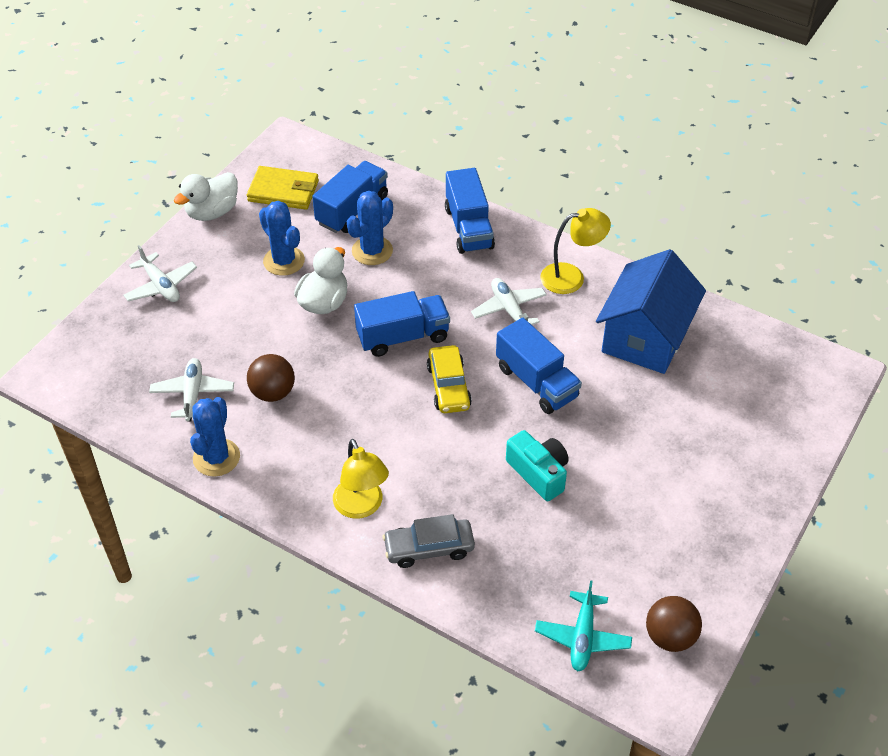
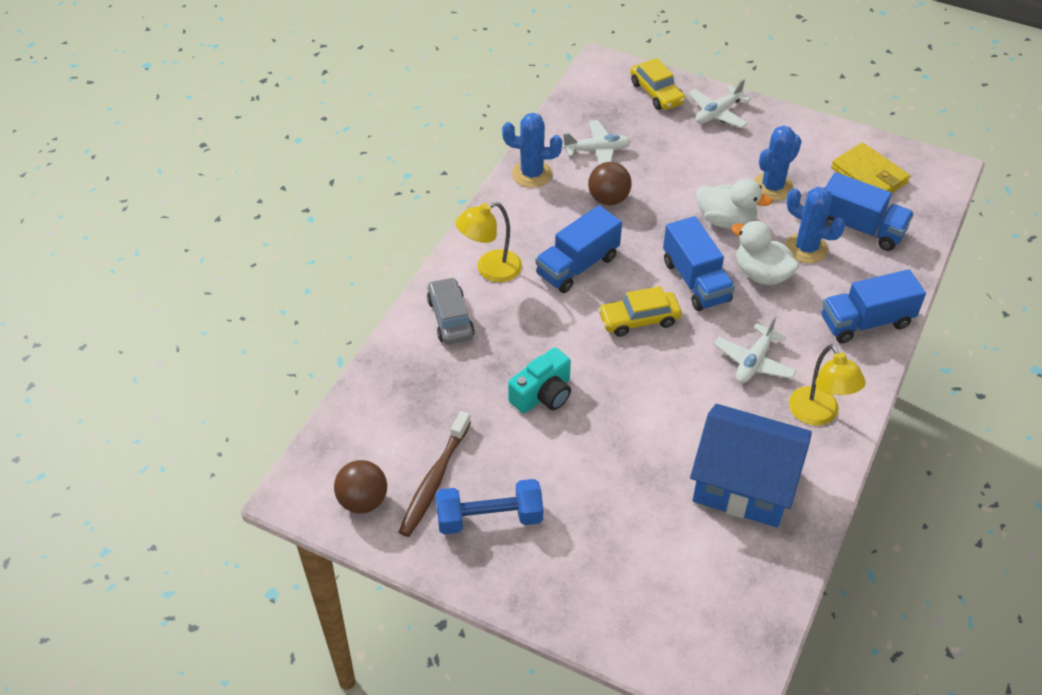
camera: 85 degrees right, 0 degrees up
(111, 332) = (656, 93): none -> yellow car
(212, 212) = (822, 131): white duck -> white duck (761, 274)
(283, 191) = (869, 175): yellow wallet -> yellow wallet turned 45 degrees counterclockwise
(509, 309) = (754, 362): white plane -> white plane turned 150 degrees clockwise
(536, 382) = (658, 388): blue truck -> blue truck (577, 266)
(582, 637) = (362, 432): turquoise plane -> none
(644, 572) = (434, 480): none -> brown toothbrush
(687, 527) = (489, 518): none -> blue dumbbell

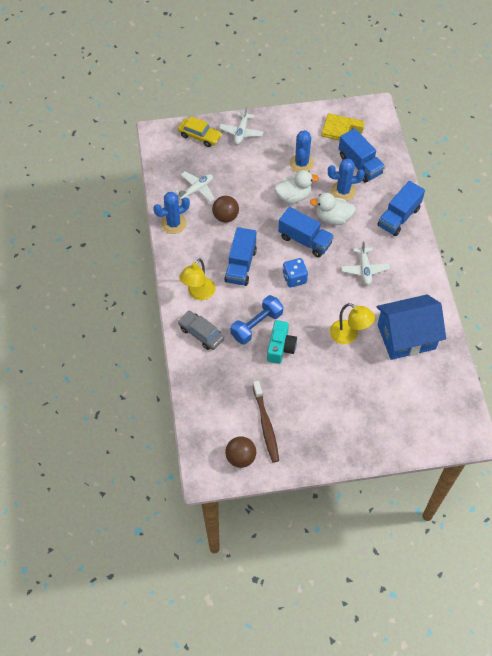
camera: 35 degrees left, 10 degrees up
(489, 518) = (307, 427): blue dumbbell -> blue dumbbell (256, 325)
(639, 320) = (294, 278): yellow car -> blue dice
(818, 415) = (412, 280): yellow lamp -> yellow lamp (349, 335)
(860, 228) = (360, 164): blue truck -> blue truck turned 60 degrees clockwise

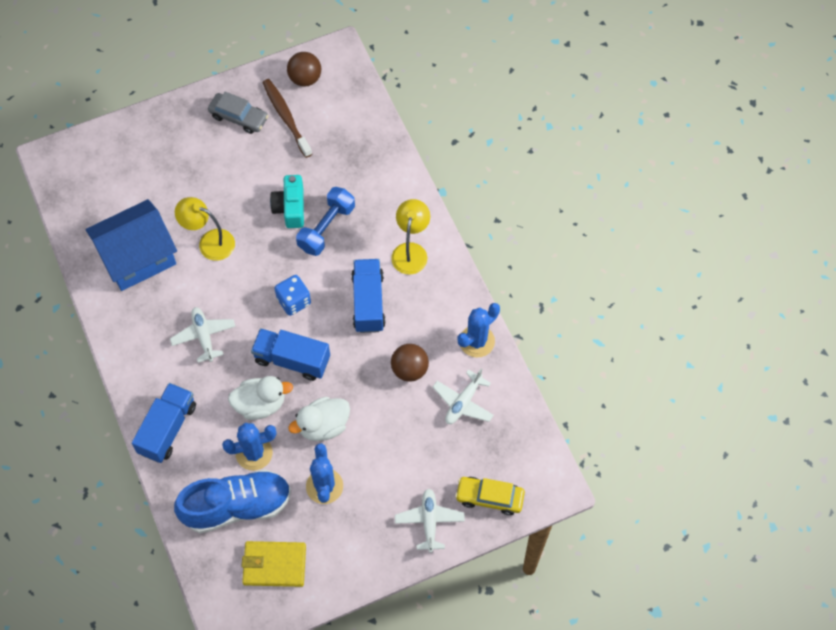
camera: 165 degrees right, 5 degrees up
(201, 333) = (391, 202): grey car -> grey car (239, 117)
(360, 164) = (237, 506): blue truck -> blue shoe

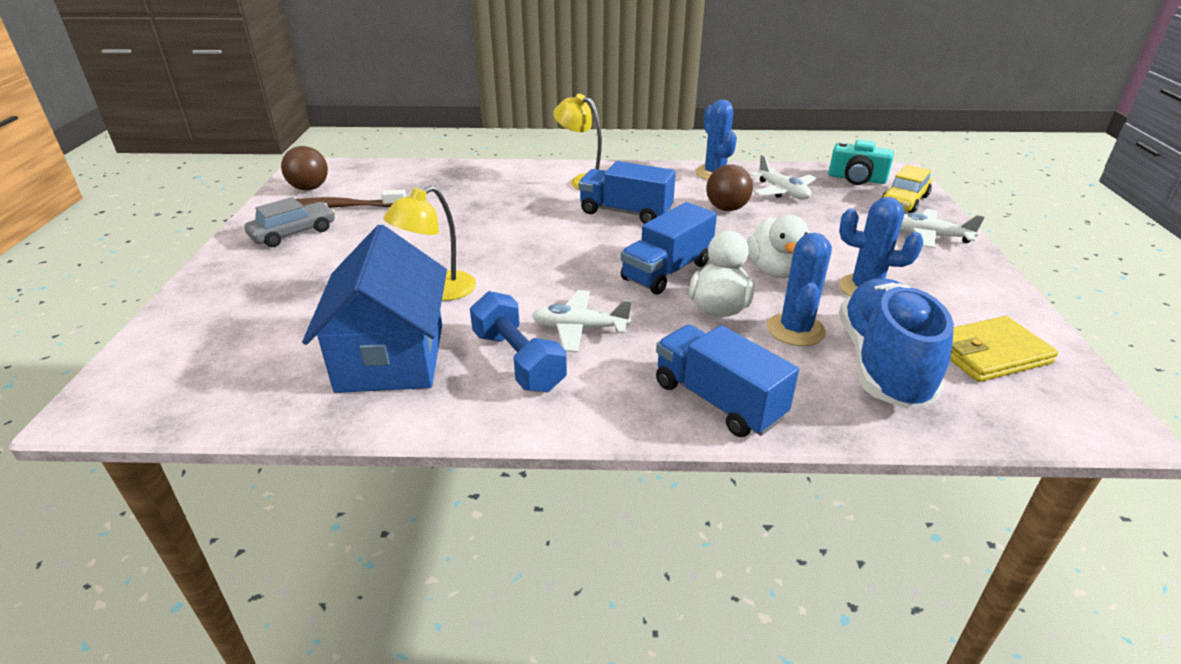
camera: 65 degrees left, 30 degrees down
(274, 565) = (989, 353): yellow wallet -> yellow wallet turned 45 degrees clockwise
(290, 208) = (456, 229): turquoise camera -> turquoise camera (856, 179)
(294, 301) = (584, 253): blue dice -> none
(326, 228) = (507, 215): blue dumbbell -> blue dumbbell (518, 361)

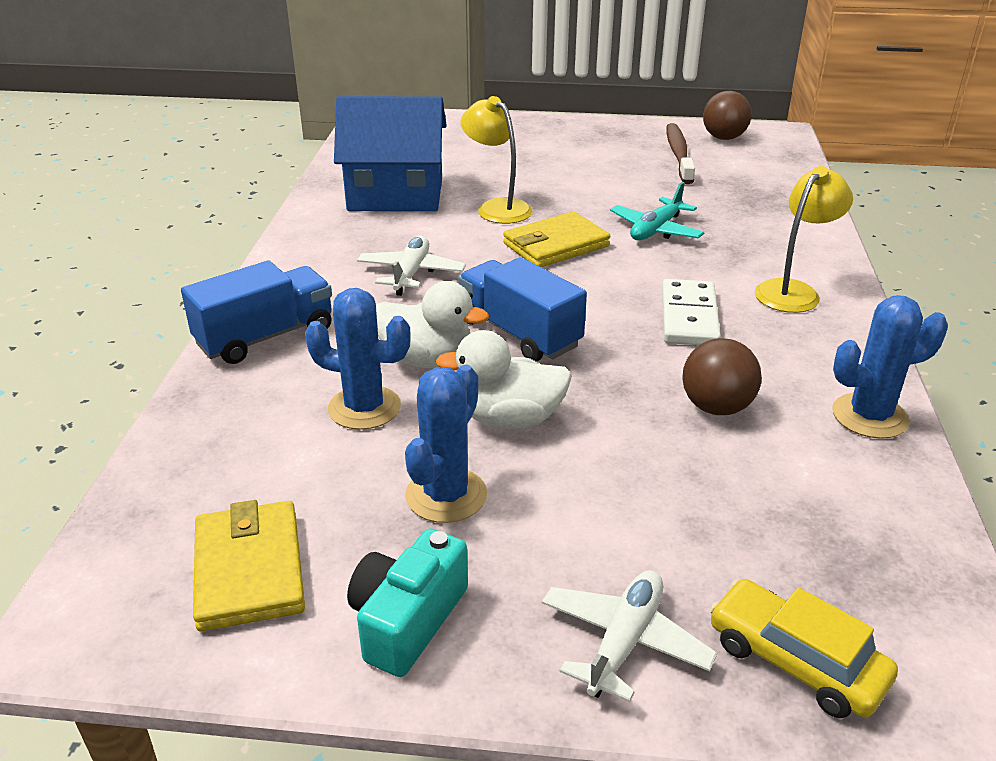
camera: 95 degrees right, 0 degrees up
(293, 233) = (617, 142): grey car -> none
(492, 220) = (656, 230): none -> turquoise plane
(518, 361) = (369, 244): blue dumbbell -> none
(519, 260) = (555, 245): none -> yellow wallet
(625, 212) = (689, 317): blue truck -> white domino
(782, 192) = (803, 484): white plane -> none
(856, 179) = (911, 616): turquoise camera -> turquoise camera (407, 620)
(882, 364) = (271, 460): blue shoe -> none

